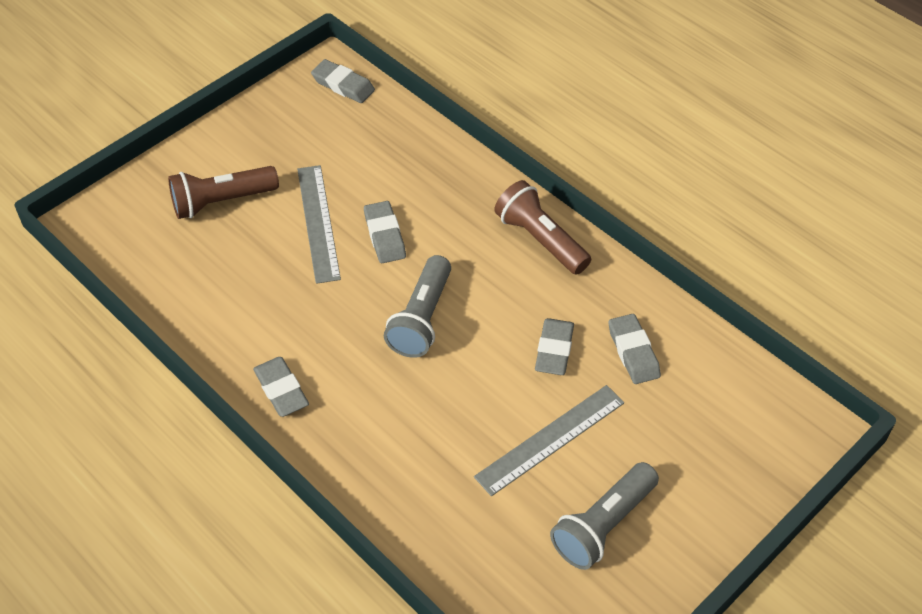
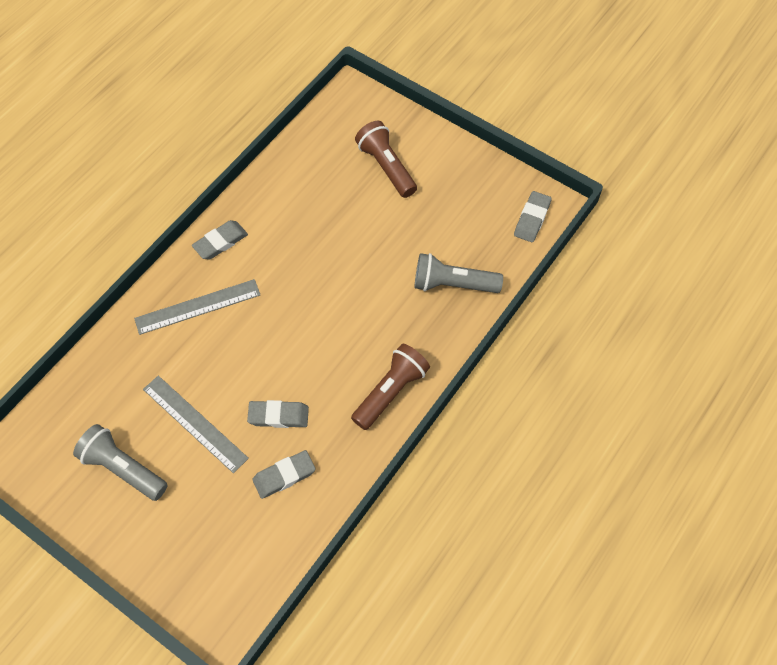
camera: 80 degrees right, 10 degrees up
(318, 222) = (378, 232): grey ruler -> grey ruler (197, 306)
(384, 235) = (373, 279): grey eraser -> none
(422, 319) = (296, 318): grey flashlight -> grey flashlight (453, 284)

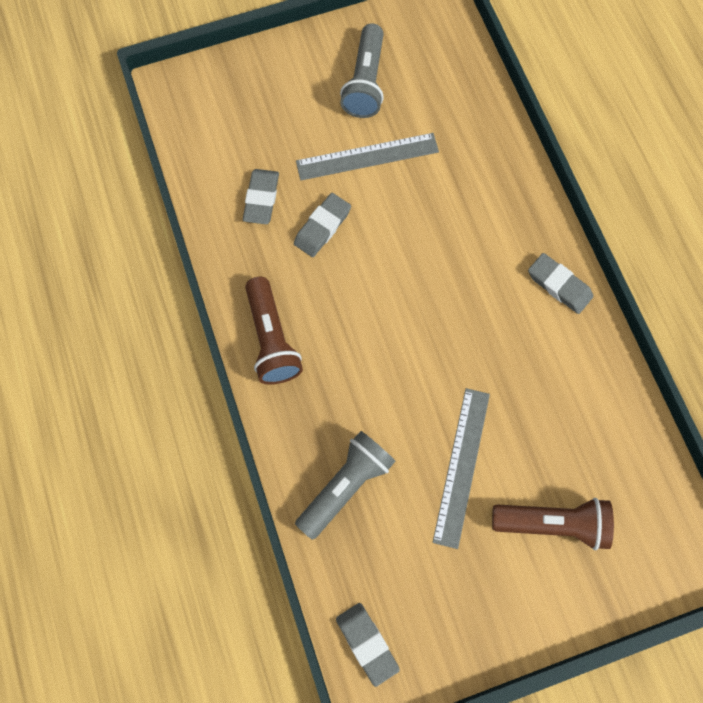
camera: 125 degrees right, 10 degrees up
(123, 468) = (365, 82): grey flashlight -> grey flashlight turned 120 degrees clockwise
(197, 306) = (492, 223): grey ruler -> grey ruler (461, 466)
(220, 242) = (559, 285): grey eraser -> grey eraser turned 45 degrees counterclockwise

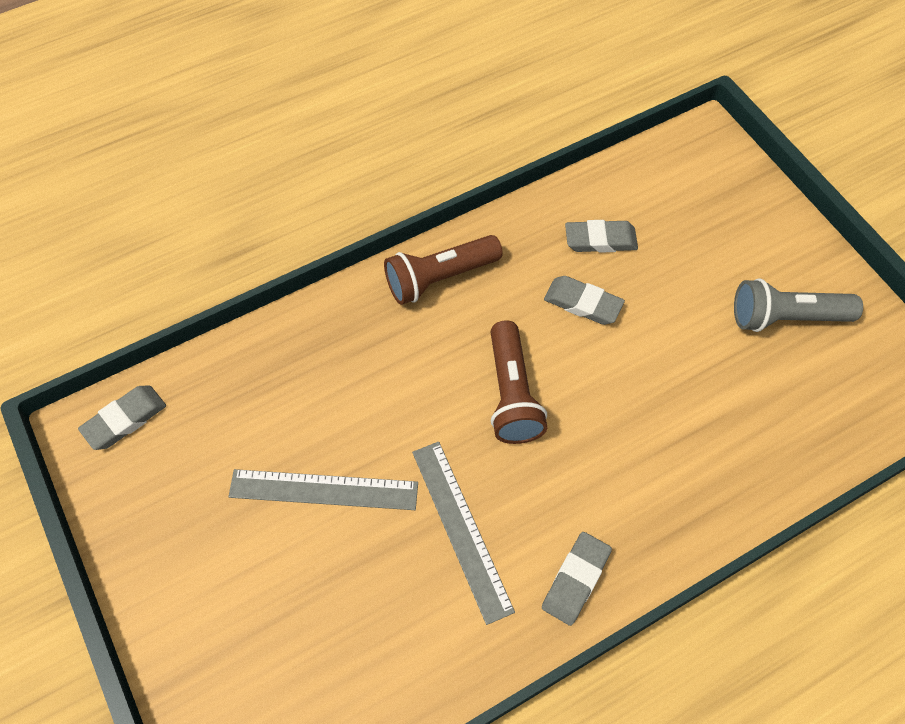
camera: 80 degrees right, 10 degrees down
(346, 485) = (288, 374): grey flashlight -> none
(367, 157) = (686, 334): grey ruler -> grey ruler (461, 529)
(552, 523) = (266, 602): brown flashlight -> brown flashlight (512, 394)

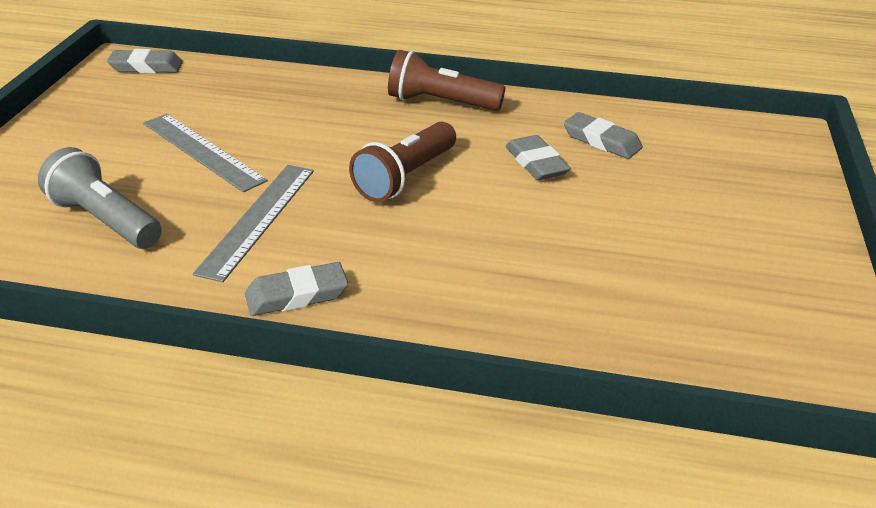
camera: 40 degrees right, 25 degrees down
(786, 317) = (727, 260): grey flashlight -> grey flashlight (105, 220)

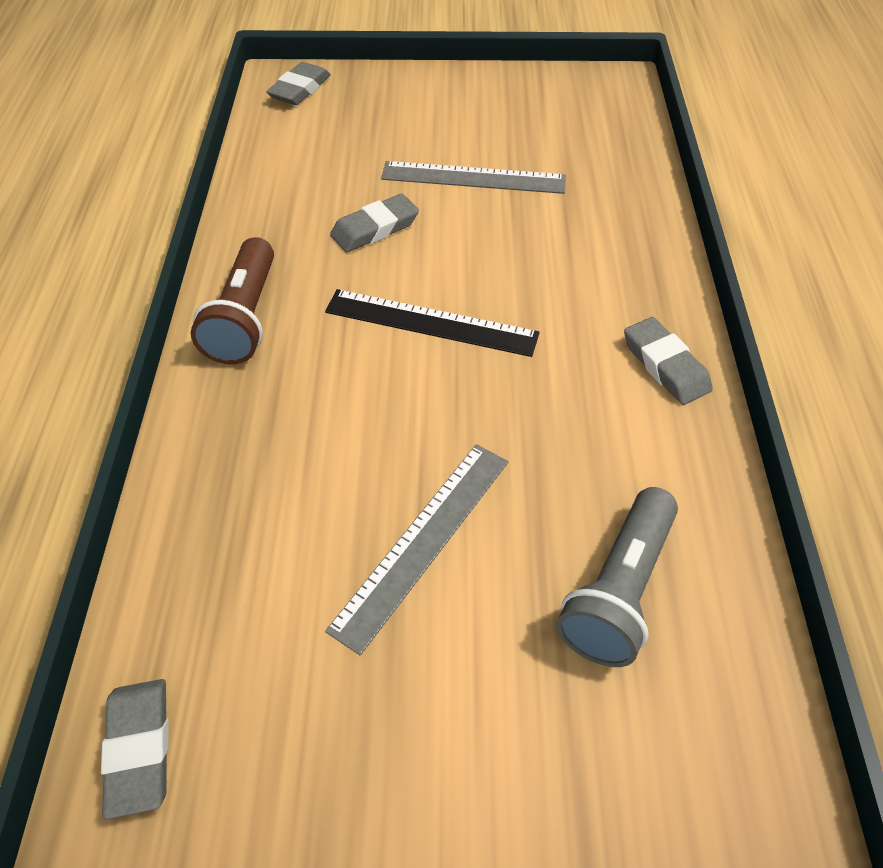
camera: 100 degrees left, 15 degrees up
(258, 219) = (556, 432): grey ruler -> grey ruler (473, 178)
(405, 177) = (431, 323): brown flashlight -> black ruler
(601, 141) = (318, 187): grey eraser -> grey eraser (300, 89)

